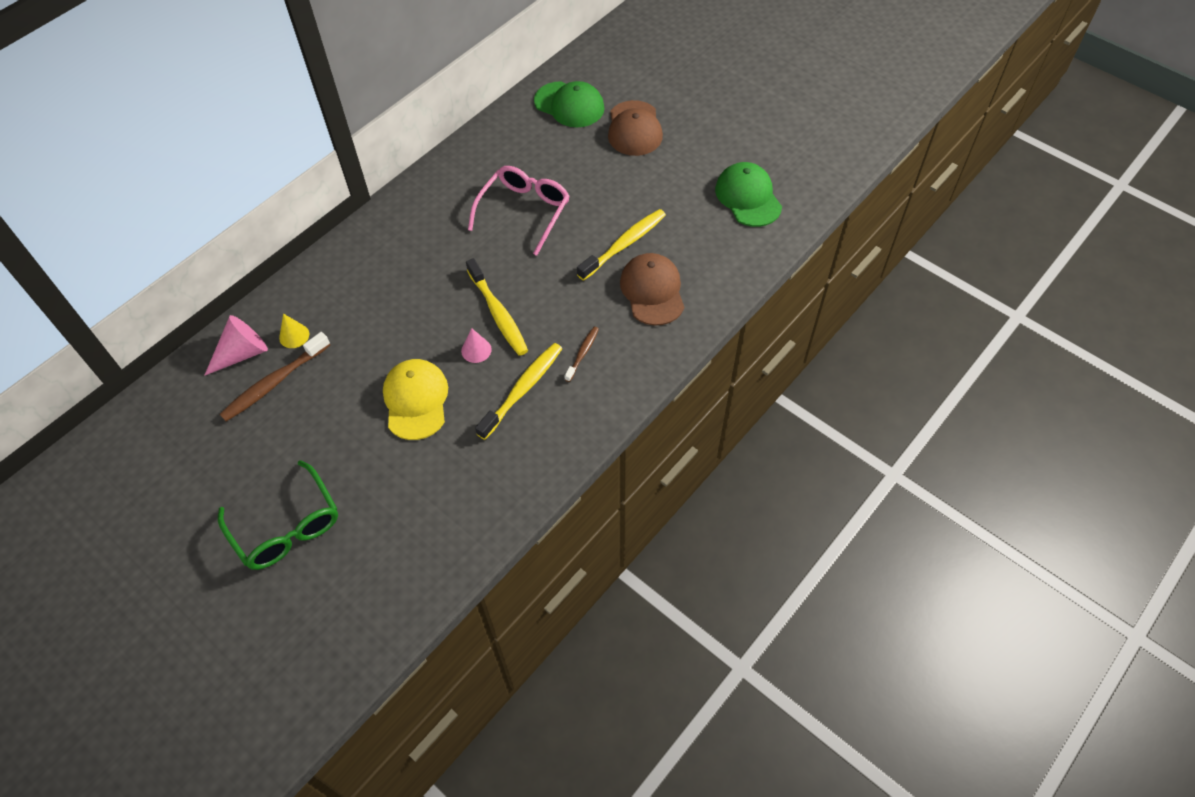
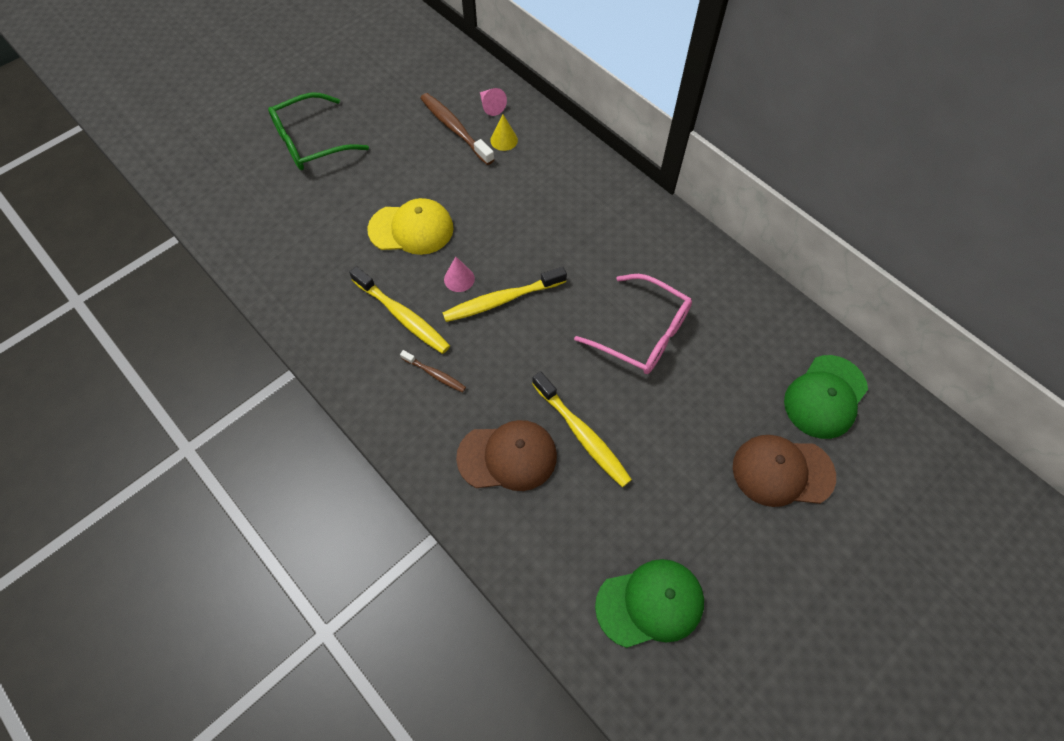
camera: 95 degrees right, 5 degrees up
(242, 353) = (491, 106): pink cone -> pink cone, size x0.62

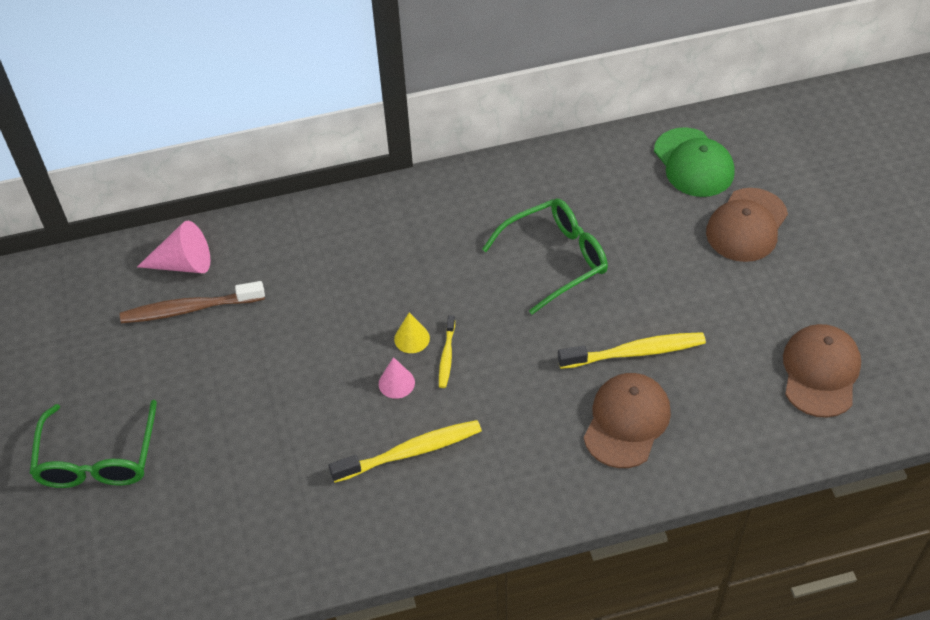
camera: 60 degrees left, 10 degrees down
(411, 229) = (301, 402): yellow cap -> none
(435, 374) = (500, 448): brown toothbrush -> none
(491, 106) = (183, 264): pink cone -> pink cone, size x1.61
(501, 300) = (446, 356): yellow toothbrush -> yellow toothbrush, size x0.55
(504, 140) = (240, 271): yellow cone -> yellow cone (412, 338)
(643, 333) = (555, 259): pink glasses -> green glasses
(650, 603) = (820, 372): green cap -> brown cap

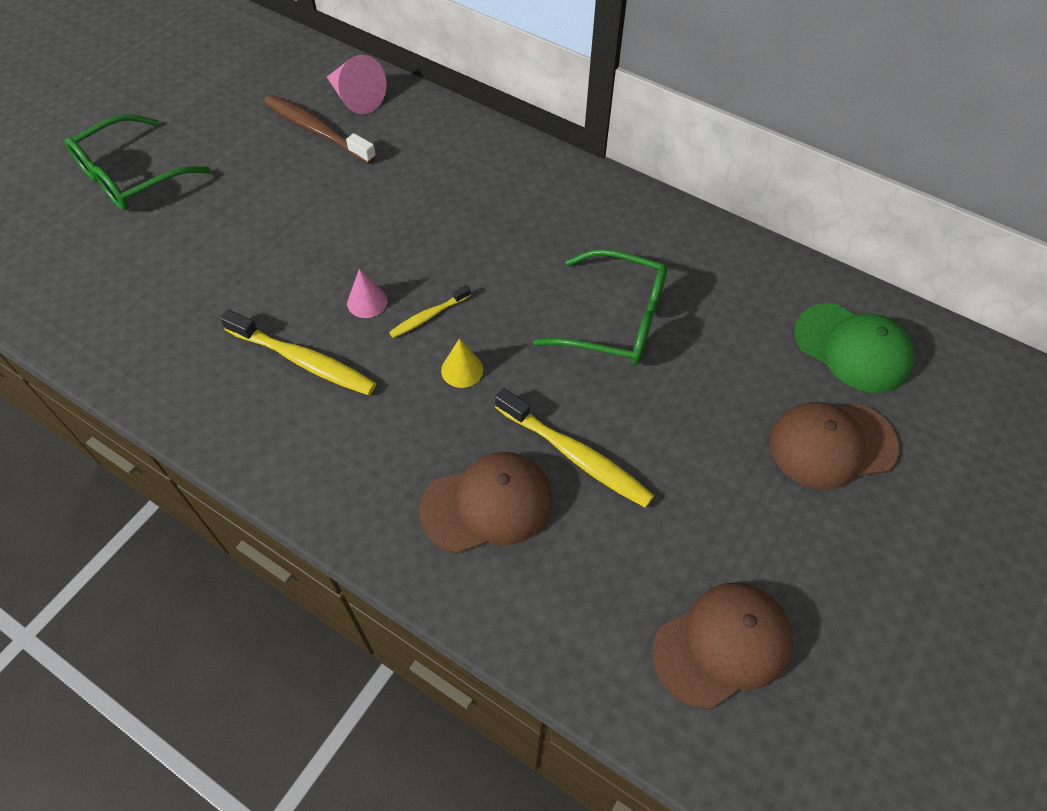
camera: 45 degrees right, 5 degrees up
(412, 338) = (423, 280): yellow cone -> yellow cone (462, 370)
(693, 163) = (852, 348): green cap -> green cap turned 75 degrees counterclockwise

